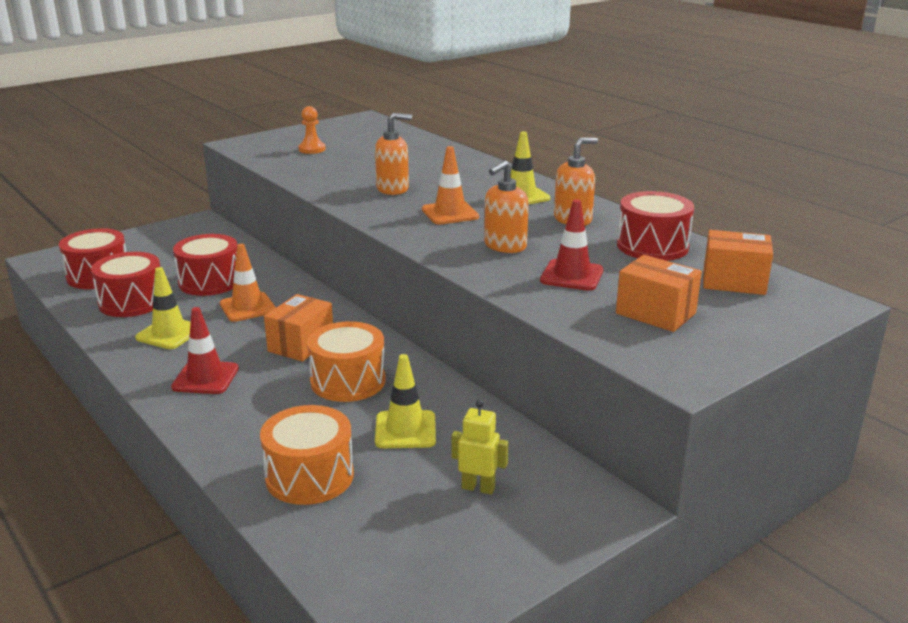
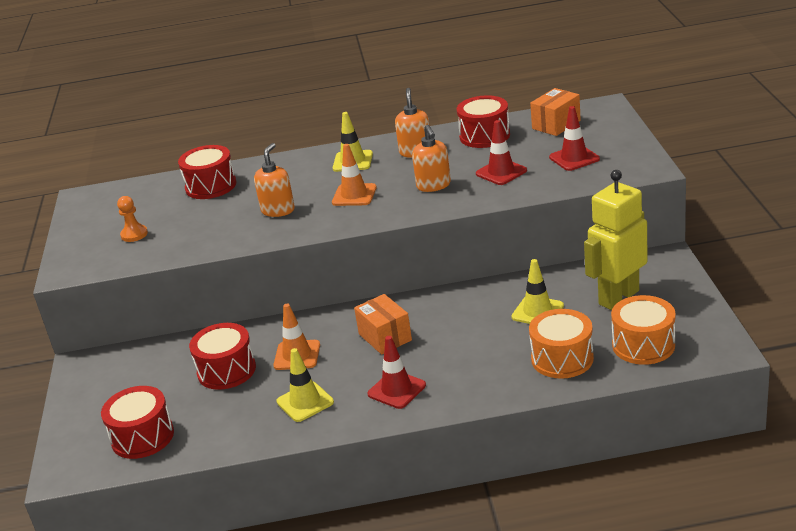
camera: 55 degrees left, 5 degrees up
(132, 302) = (222, 419): red drum -> red drum (211, 186)
(348, 381) = (457, 324): orange drum -> orange drum (643, 345)
(478, 488) = (618, 297): yellow robot -> yellow robot, size x2.13
(655, 313) = (574, 158): orange box -> red traffic cone

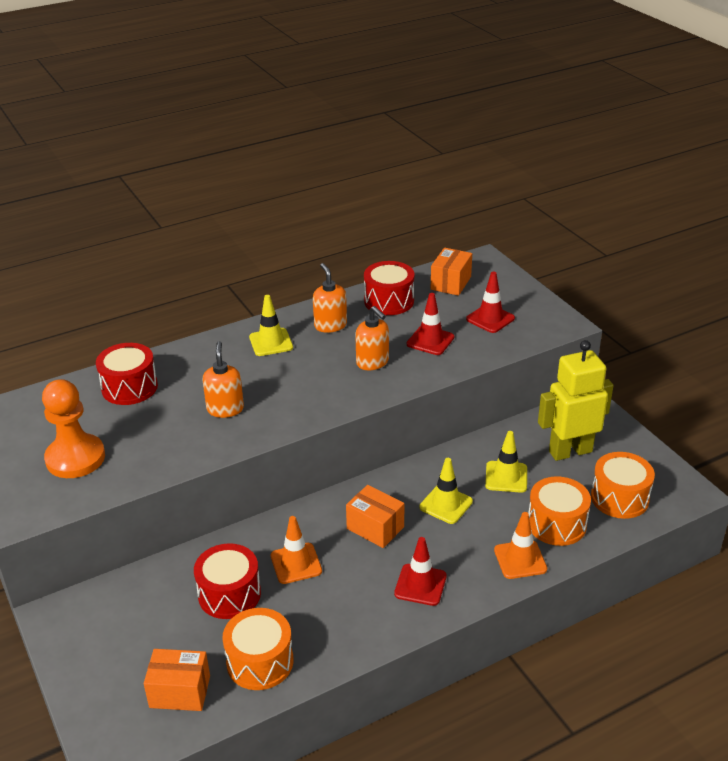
camera: 25 degrees left, 5 degrees up
(134, 234) = (75, 458): orange pawn -> orange pawn, size x1.97
(142, 437) = (180, 691): red drum -> orange box
(219, 426) = (260, 662): none -> orange drum
(305, 402) = (335, 616): yellow traffic cone -> yellow traffic cone (446, 504)
(354, 195) = (297, 382): orange traffic cone -> orange traffic cone (520, 559)
(618, 297) = (570, 451): yellow robot -> yellow robot turned 45 degrees clockwise

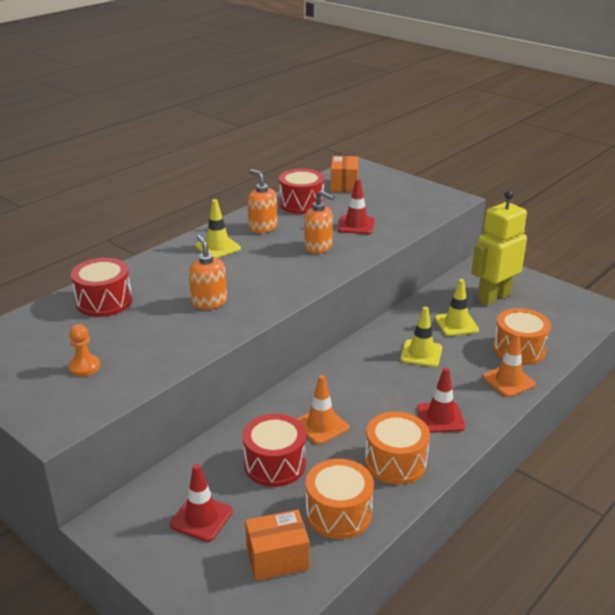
camera: 20 degrees left, 5 degrees down
(75, 458) = (84, 367): orange pawn -> orange pawn, size x0.51
(375, 528) = (373, 383): orange box -> none
(490, 319) = (394, 203): red traffic cone -> red traffic cone (201, 518)
(619, 498) = (553, 322): orange drum -> orange drum (395, 462)

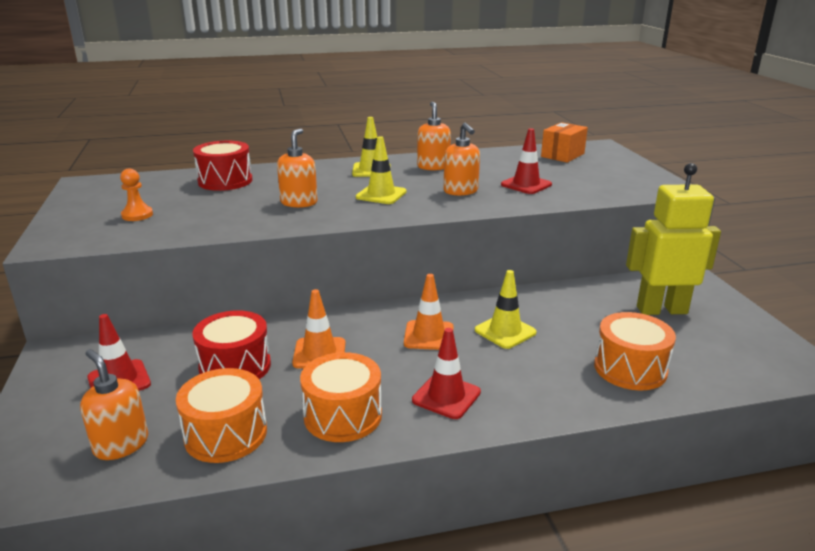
camera: 35 degrees right, 5 degrees down
(277, 558) = (121, 444): orange box -> orange soap dispenser
(301, 204) = (497, 159): red drum -> none
(456, 324) = (581, 319): yellow traffic cone -> yellow traffic cone (381, 195)
(508, 381) = (575, 394): orange traffic cone -> orange traffic cone (429, 336)

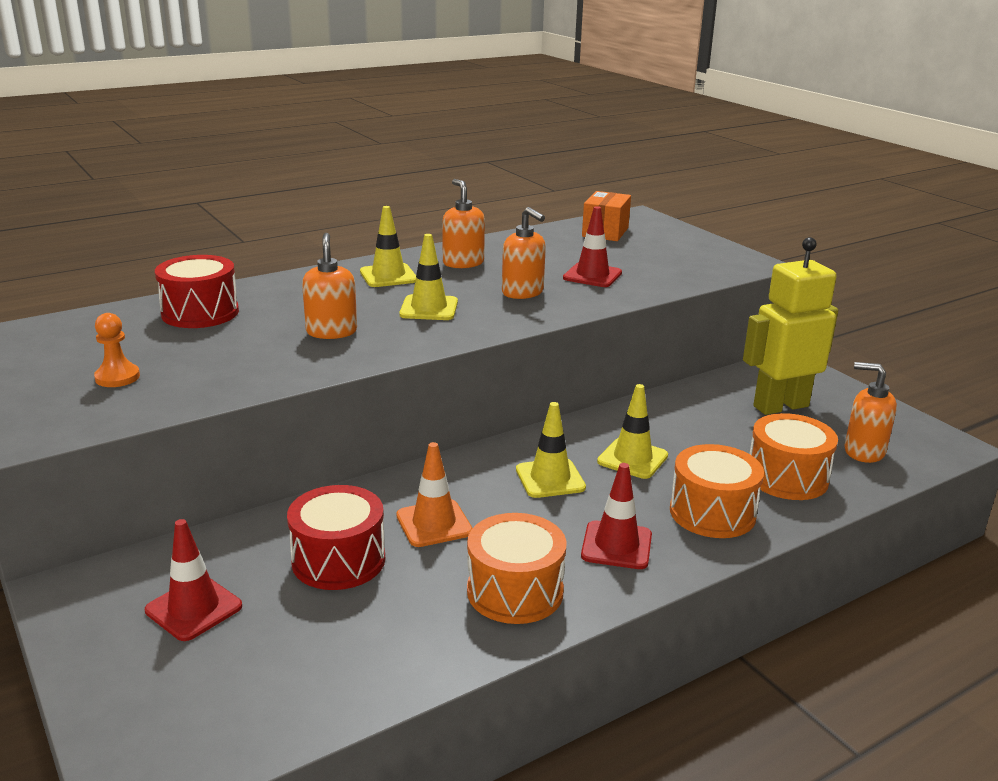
camera: 20 degrees left, 0 degrees up
(121, 444) = (263, 685): orange soap dispenser -> orange soap dispenser (863, 451)
(226, 434) = (389, 643): orange drum -> orange drum (712, 513)
(429, 336) = (550, 479): orange traffic cone -> yellow traffic cone

